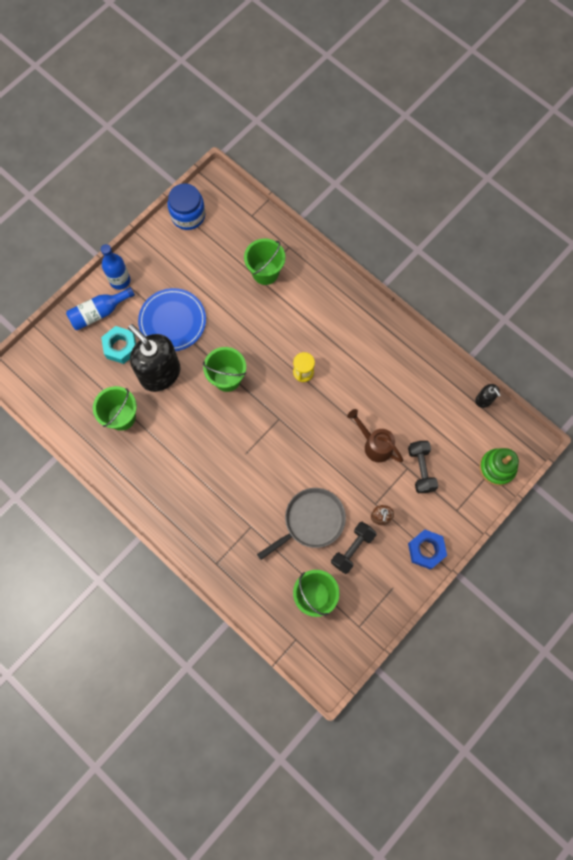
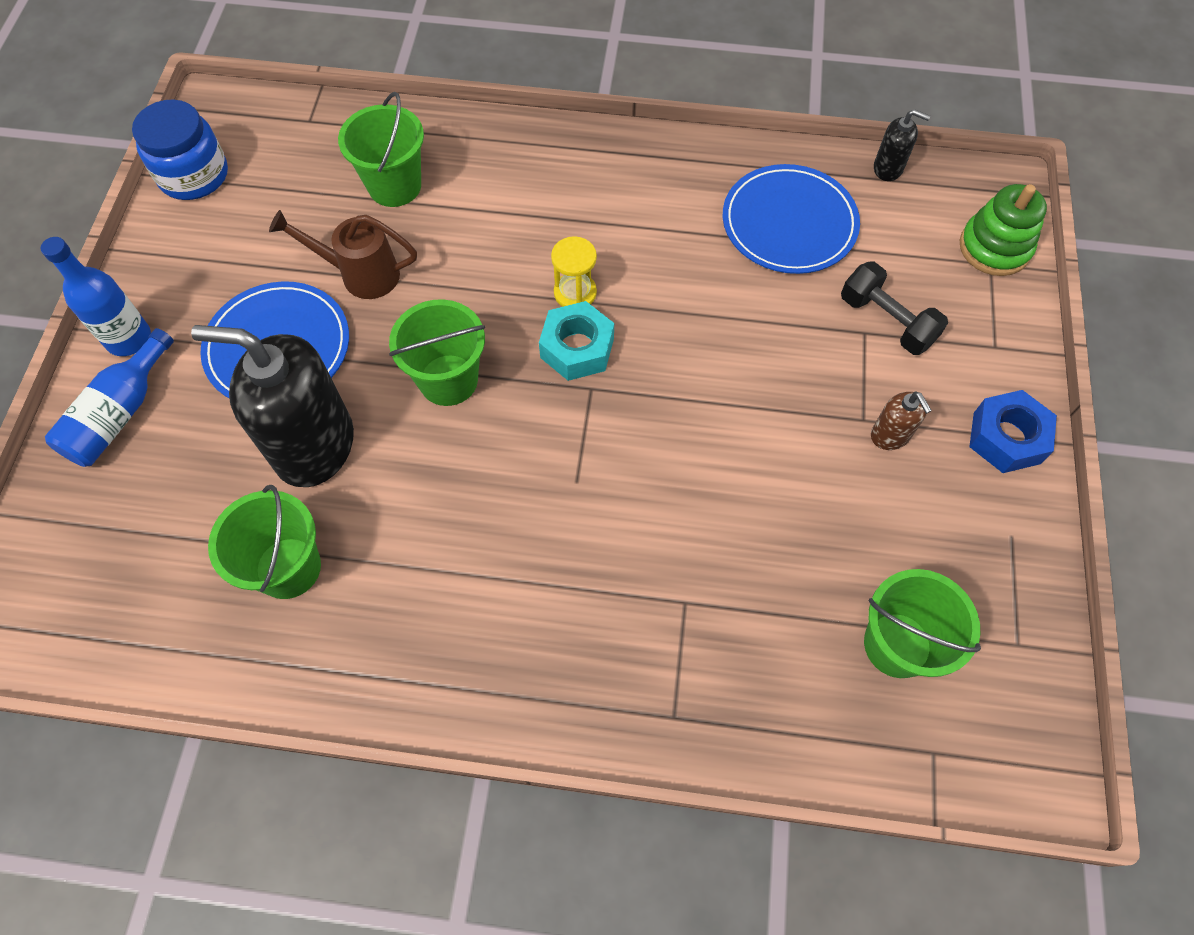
camera: 35 degrees left, 10 degrees down
(120, 347) = (204, 446): turquoise nut -> turquoise nut (577, 348)
(311, 521) = (783, 518): grey pan -> none
(352, 549) = (891, 518): black dumbbell -> none
(374, 445) = (783, 330): brown watering can -> brown watering can (361, 274)
(417, 398) = (789, 223): none -> blue plate

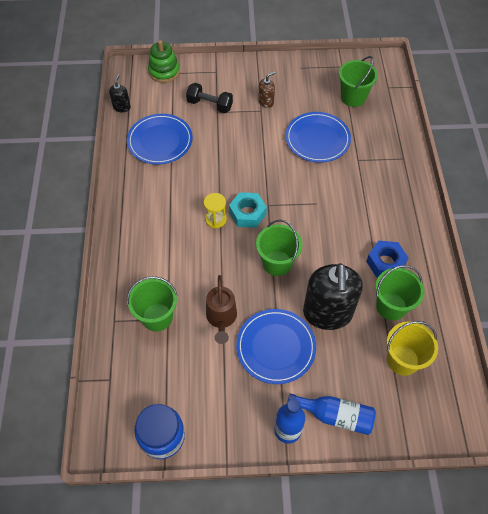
camera: 100 degrees left, 5 degrees down
(171, 556) = (402, 360): none -> yellow bucket
(761, 524) = (317, 139): none -> blue plate
(886, 321) = (210, 105): black dumbbell -> black dumbbell turned 75 degrees clockwise
(1006, 438) = (258, 68): blue nut -> blue nut (385, 263)

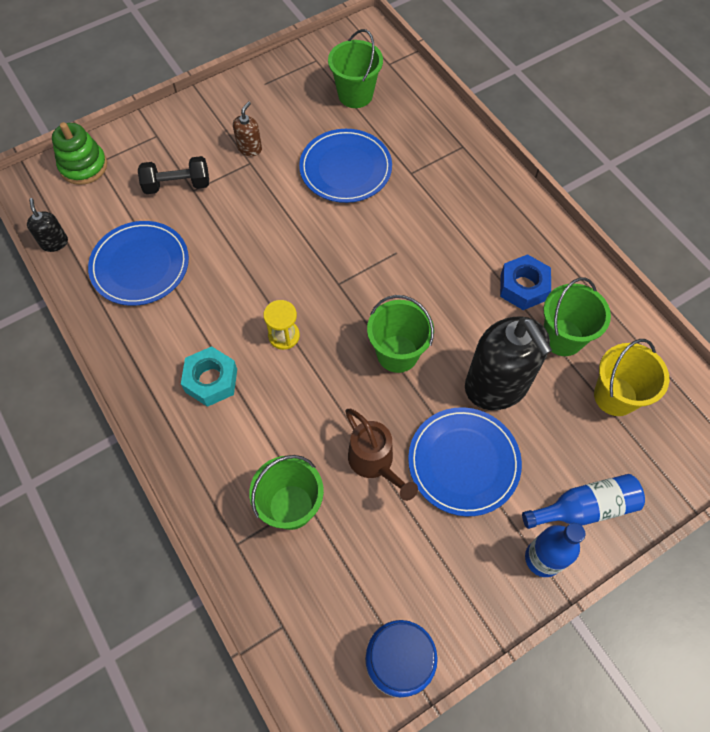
camera: 30 degrees left, 5 degrees up
(247, 213) = (319, 308): turquoise nut -> turquoise nut (211, 380)

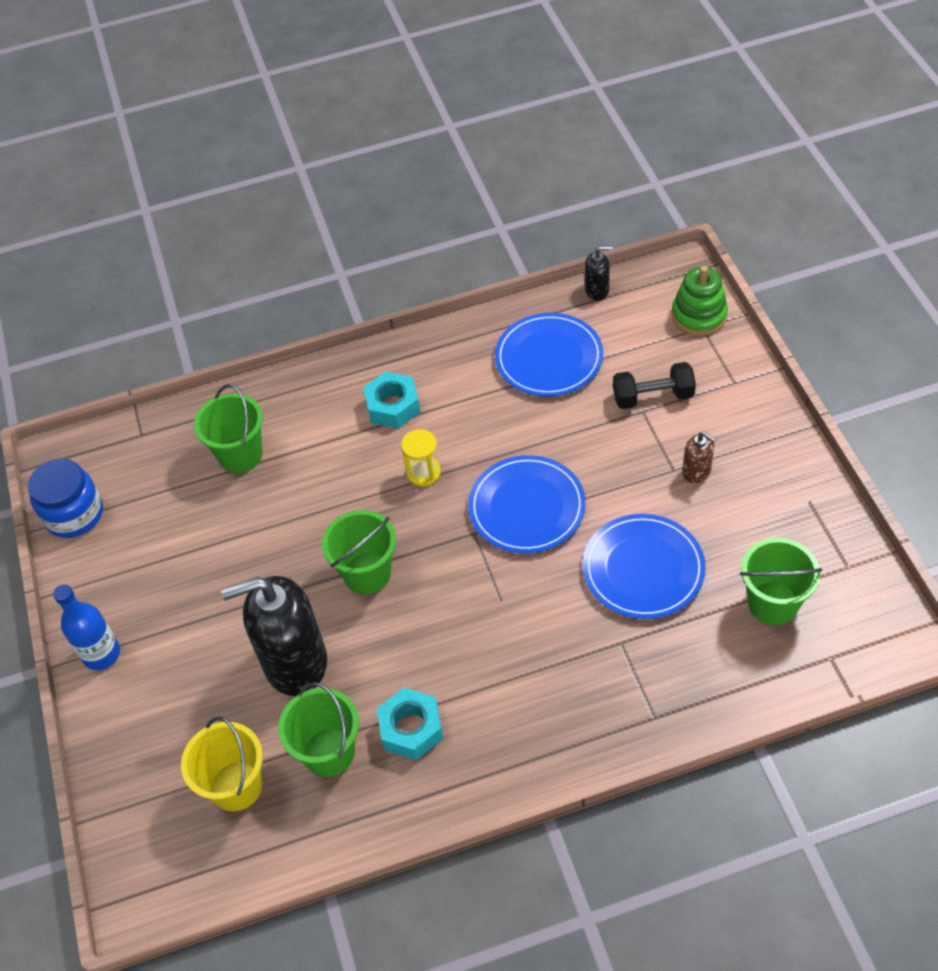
camera: 110 degrees right, 10 degrees down
(177, 185) = (653, 396): black dumbbell -> black dumbbell turned 75 degrees clockwise
(374, 463) = (254, 529): brown watering can -> none
(463, 462) = (224, 608): blue plate -> blue plate (527, 507)
(523, 287) = (411, 728): blue nut -> turquoise nut
(585, 508) = (131, 709): blue bottle -> none

